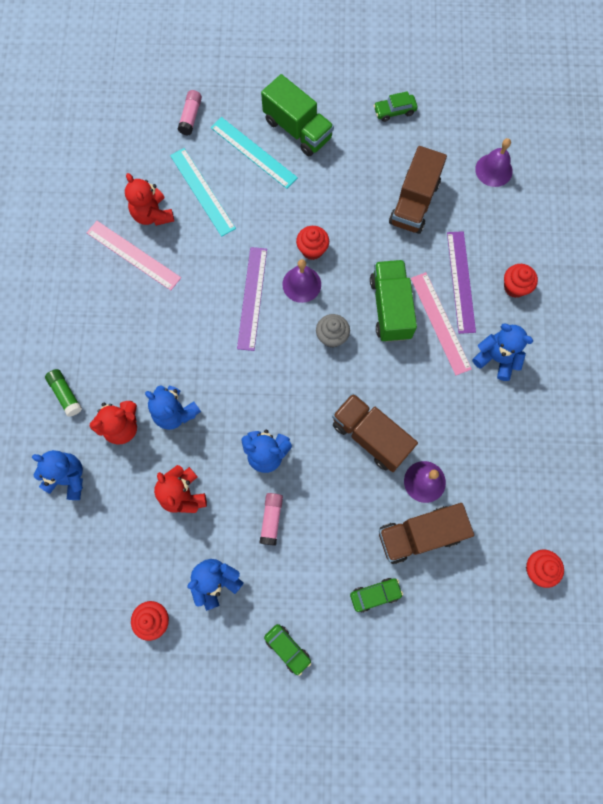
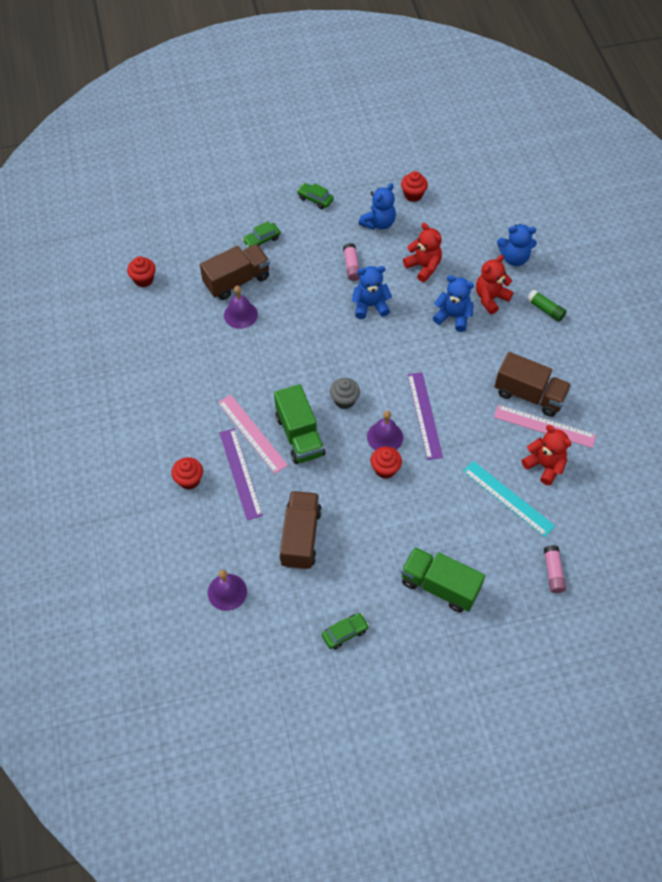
camera: 165 degrees right, 15 degrees down
(253, 152) = (475, 550): turquoise ruler -> none
(371, 436) = (291, 335): brown truck -> brown truck (529, 395)
(496, 358) = (197, 416): blue teddy bear -> none

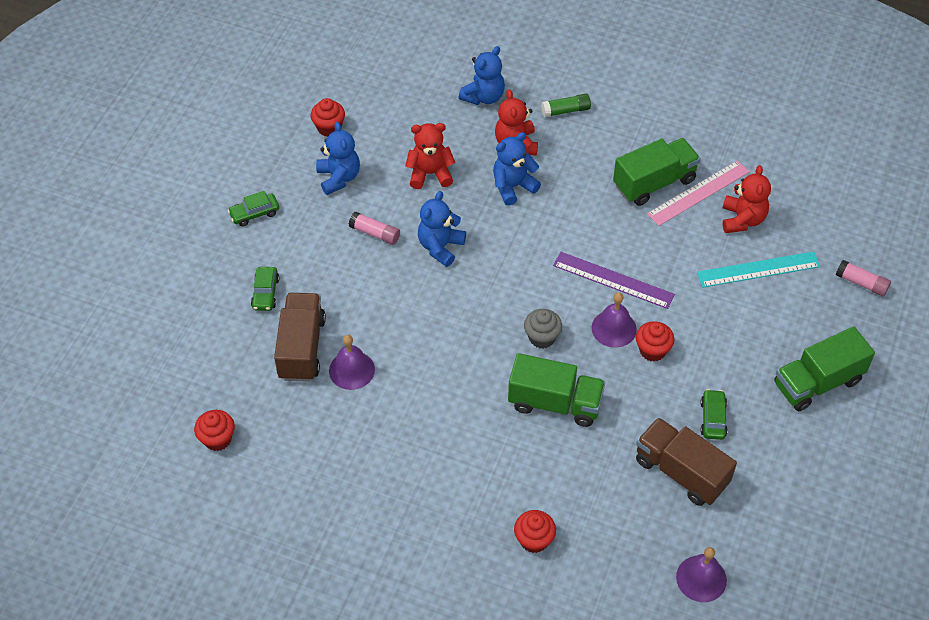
camera: 55 degrees left, 5 degrees down
(240, 473) = (562, 485): purple ruler -> none
(252, 433) = (519, 445): pink ruler -> none
(345, 633) = (818, 495): green car -> green car (713, 419)
(529, 395) = (654, 183): brown truck -> green truck
(544, 465) = (742, 219): red teddy bear -> red teddy bear turned 105 degrees clockwise

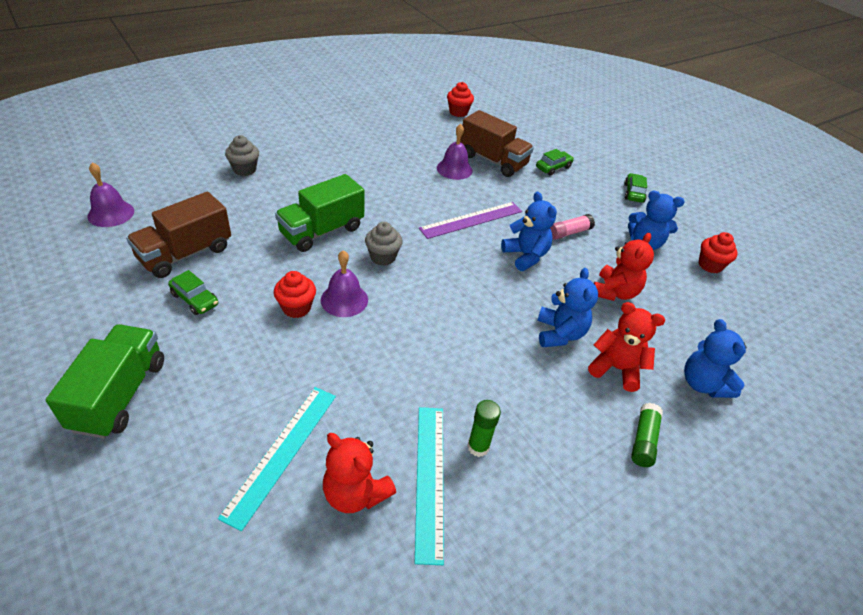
camera: 120 degrees right, 10 degrees down
(265, 293) = (553, 167): green car -> green car turned 105 degrees clockwise
(534, 540) = (244, 169): red cupcake -> grey cupcake
(613, 280) = (391, 331): purple ruler -> purple ruler (471, 220)
(654, 183) = (478, 447): green truck -> green glue stick
(681, 472) = (185, 254): brown truck -> brown truck turned 150 degrees clockwise
(698, 193) = (430, 479): pink ruler -> turquoise ruler
(861, 283) = (149, 546): pink glue stick -> none

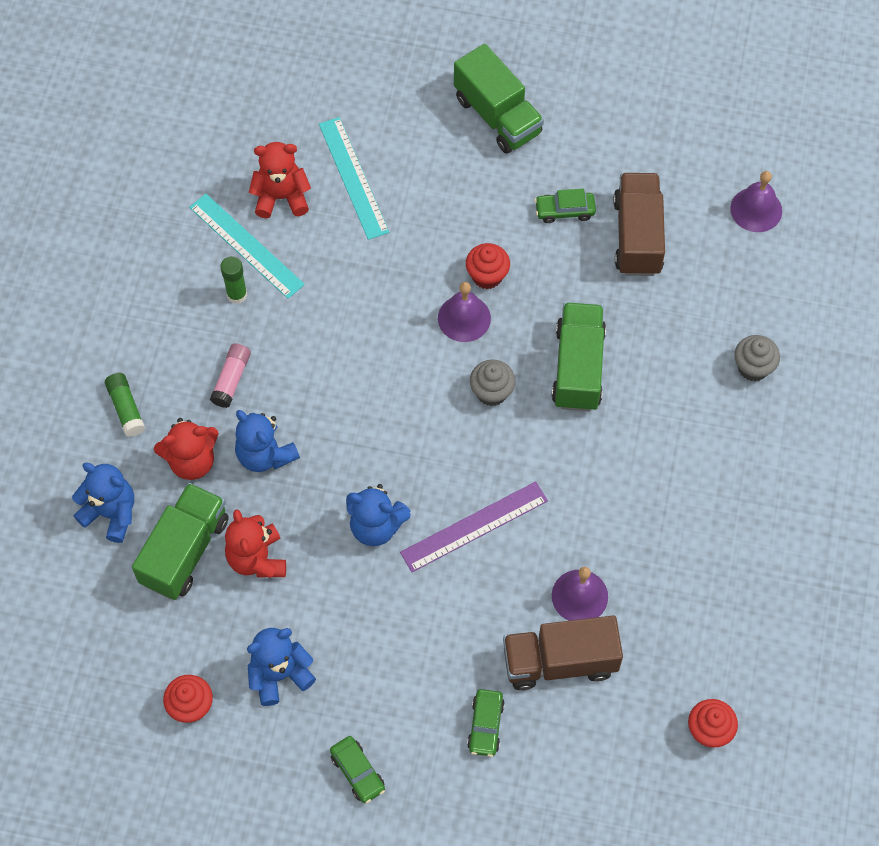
camera: 140 degrees right, 20 degrees up
(471, 220) = (474, 526): purple ruler -> purple ruler turned 45 degrees clockwise
(568, 233) = (367, 609): pink glue stick -> pink glue stick (231, 379)
(661, 327) = (185, 551): none -> green truck

